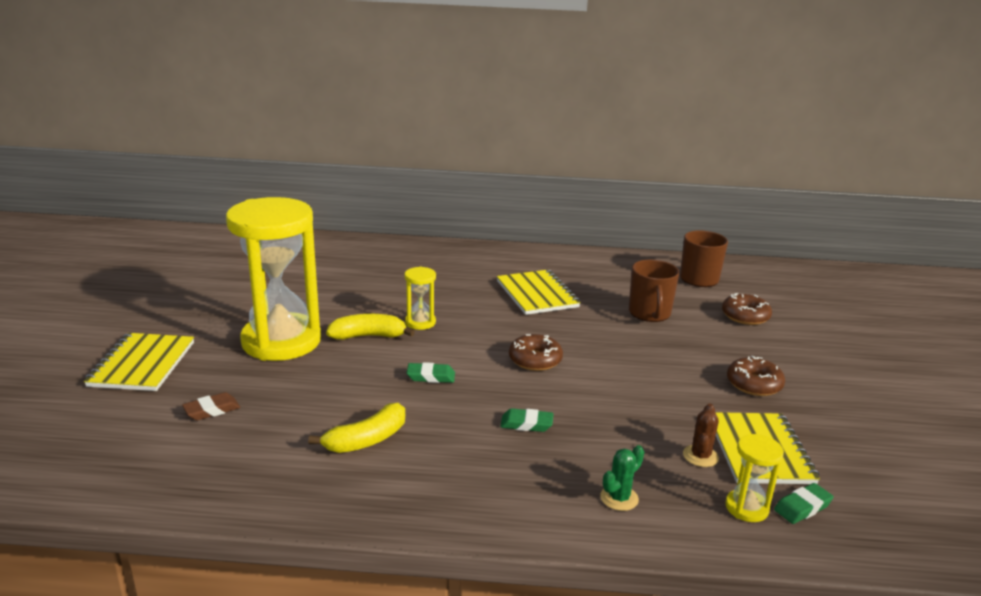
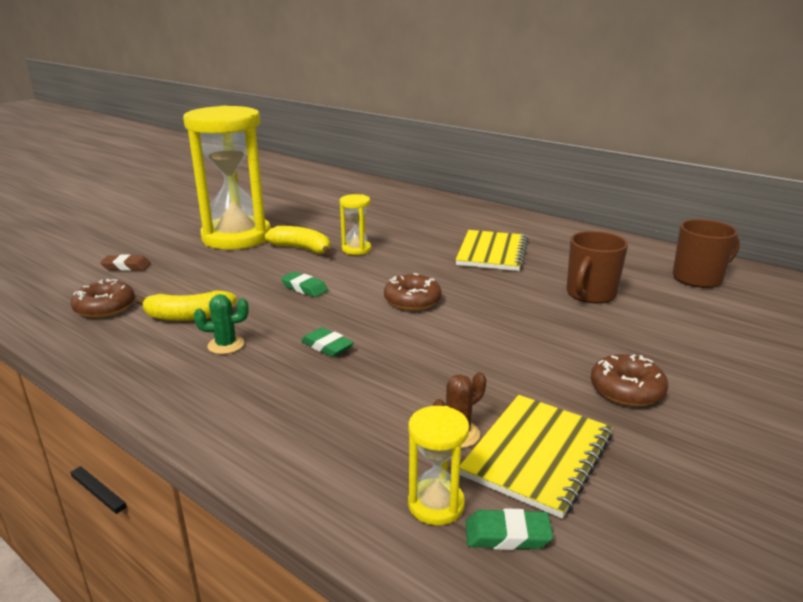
camera: 35 degrees right, 0 degrees up
(142, 364) = (133, 229): yellow notebook -> none
(619, 498) = (315, 437): green cactus -> green cactus (226, 345)
(745, 316) = (710, 324): brown donut -> brown donut (105, 307)

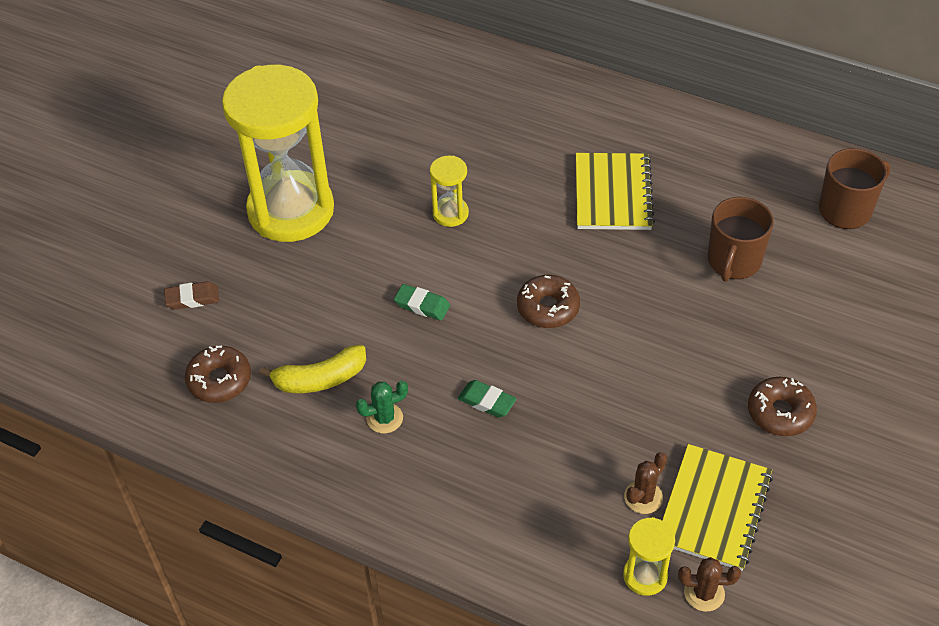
camera: 10 degrees left, 25 degrees up
(302, 249) = (384, 223): yellow banana -> none
(507, 535) = (704, 593): green eraser -> brown cactus

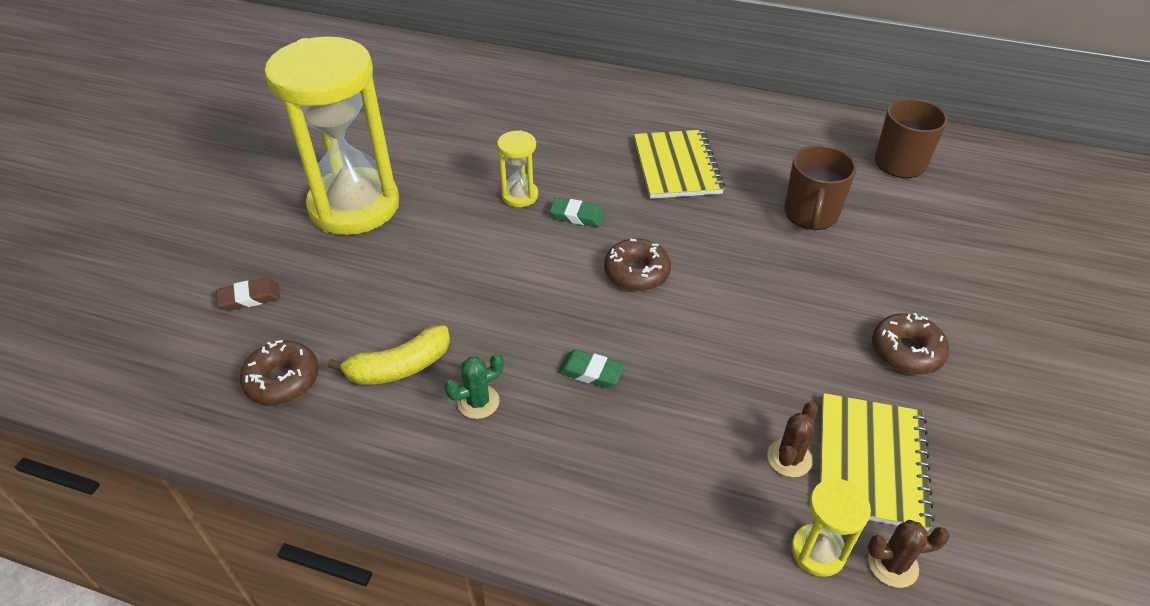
camera: 10 degrees left, 5 degrees down
(422, 305) = (503, 282): green eraser -> green eraser (577, 216)

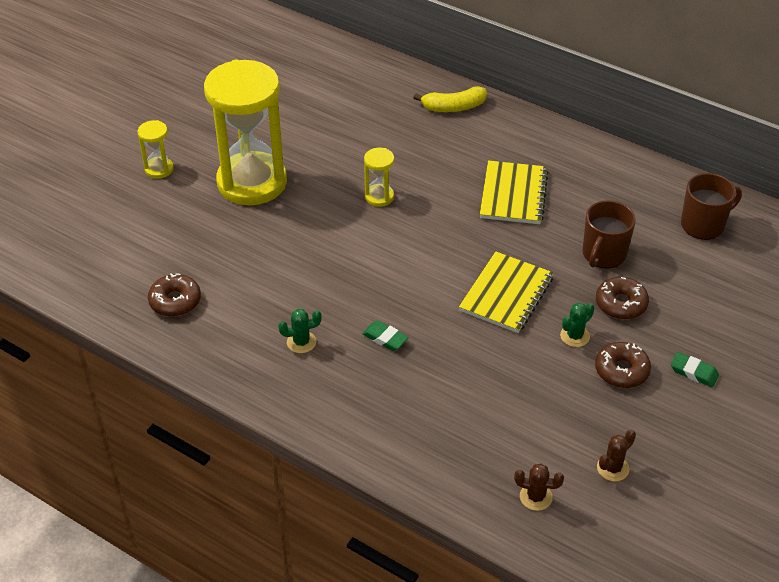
camera: 15 degrees right, 0 degrees up
(249, 298) = (163, 239): brown eraser -> none
(400, 367) = (255, 308): yellow banana -> yellow banana (454, 107)
(577, 216) = (417, 221): green eraser -> green eraser (693, 372)
(636, 272) = (446, 274): brown donut -> brown donut (621, 304)
(789, 458) = (499, 421): brown cactus -> brown cactus (612, 468)
(818, 551) = (490, 479): yellow hourglass -> yellow hourglass (159, 169)
(828, 319) = (575, 336): none -> green cactus
(871, 462) = (554, 436): yellow notebook -> yellow notebook (506, 294)

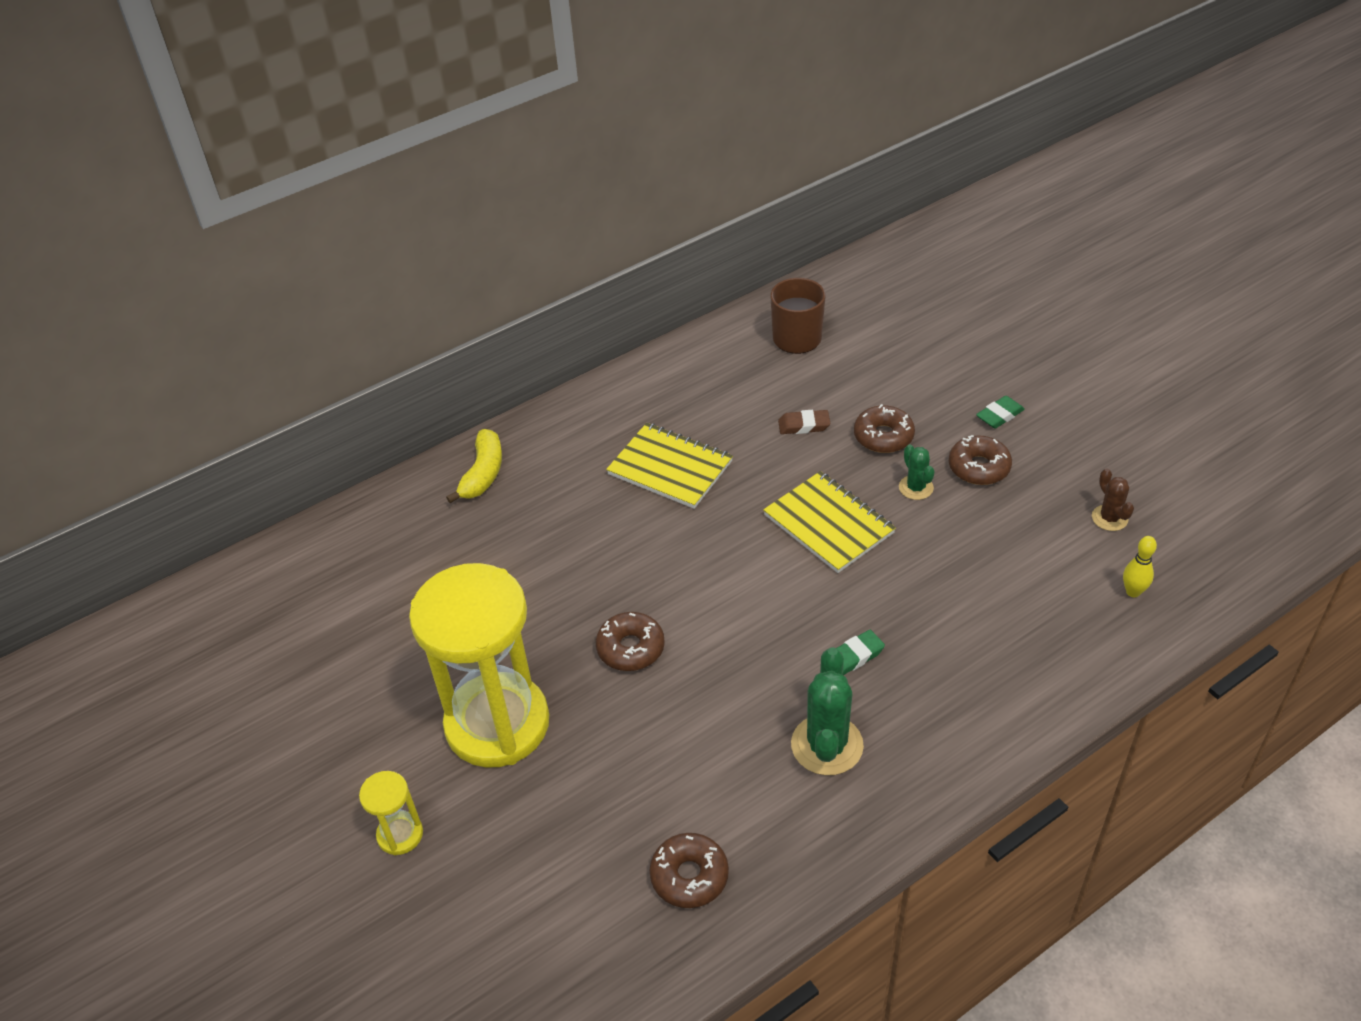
camera: 65 degrees left, 0 degrees up
(301, 342) = (827, 745): green cactus -> green cactus, size x1.78
(338, 223) = (630, 648): none -> brown donut
(379, 197) = (604, 593): yellow hourglass -> none
(536, 497) = (1133, 592): brown cactus -> yellow bowling pin
(603, 254) = (804, 425): brown mug -> brown eraser

